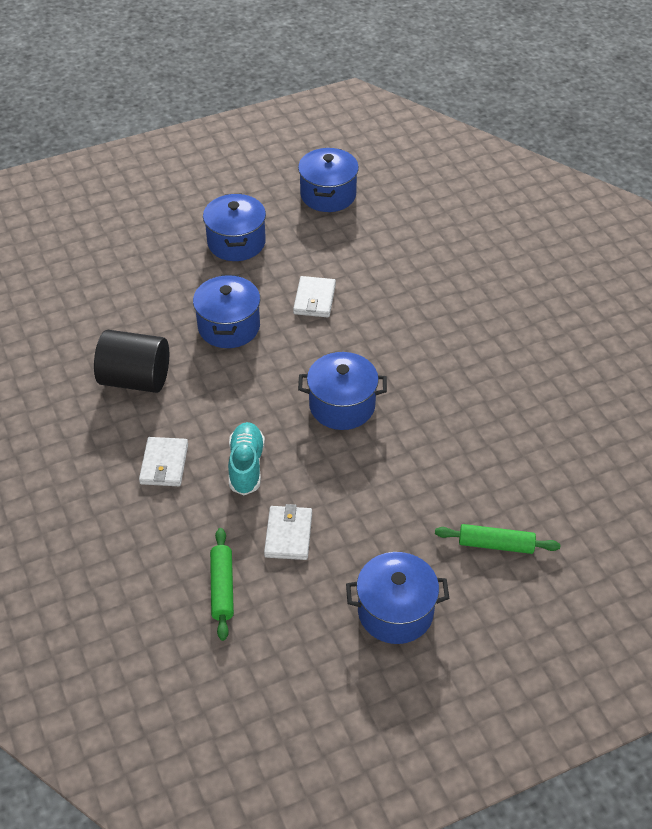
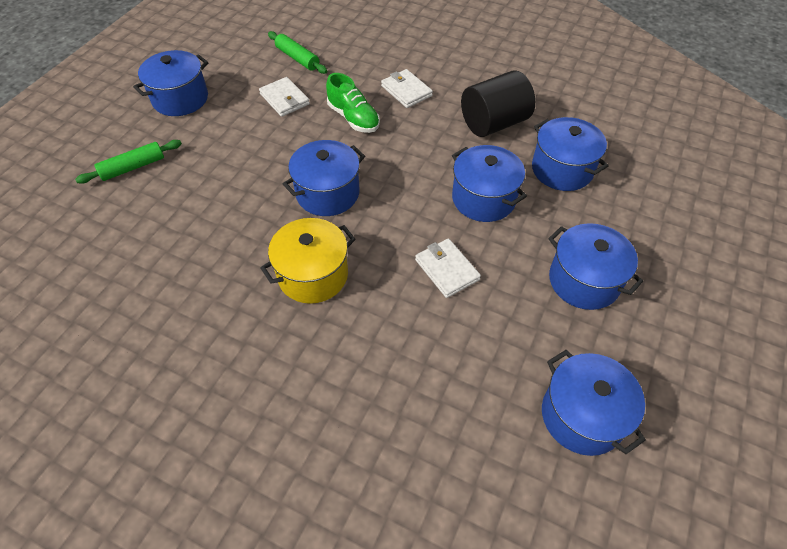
camera: 140 degrees right, 5 degrees up
(142, 310) = (562, 169): none -> blue pot
(246, 466) = (353, 118): turquoise shoe -> green shoe
(410, 351) = (313, 275): none -> yellow pot

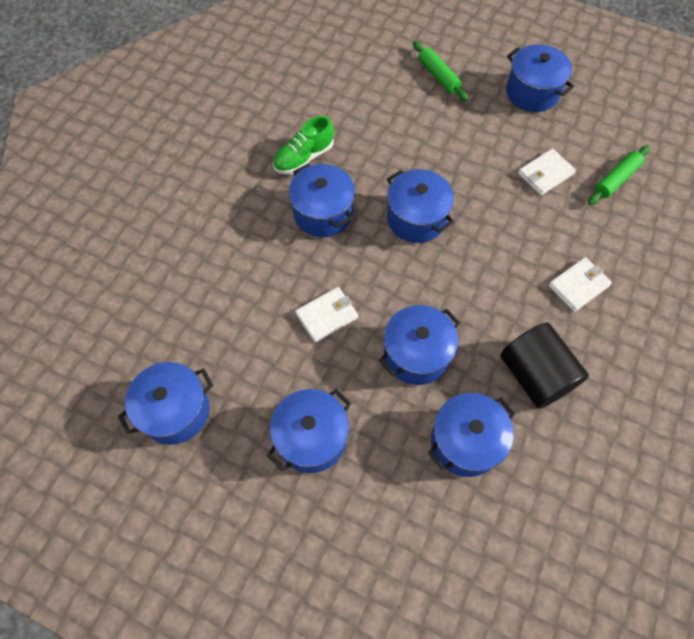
camera: 90 degrees right, 10 degrees up
(313, 275) = (323, 213): yellow pot -> blue pot
(353, 118) = (524, 235): green shoe -> green shoe (304, 157)

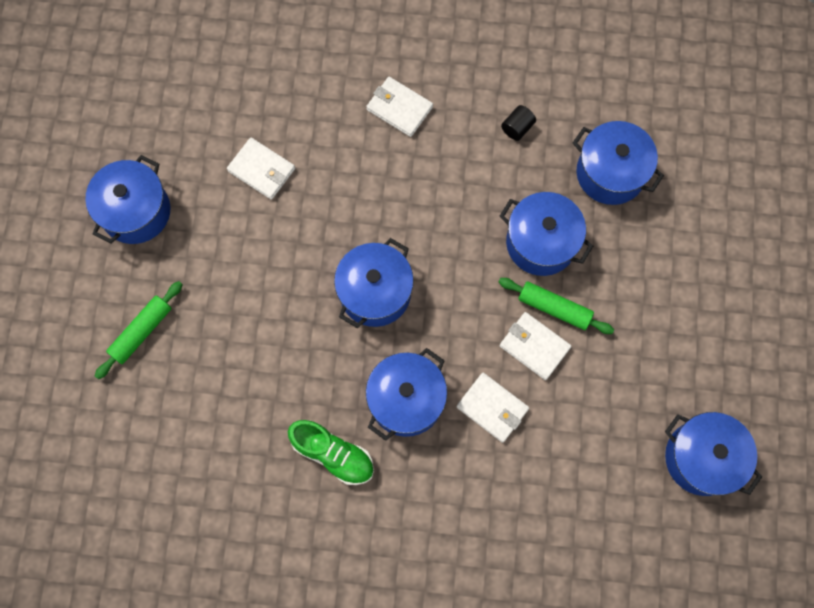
camera: 110 degrees left, 10 degrees up
(290, 268) = (492, 408): none -> white wallet
(311, 438) = (668, 313): blue pot -> none
(535, 375) = (517, 128): black cylinder -> black cylinder, size x0.41
(616, 179) = (244, 95): green rolling pin -> green rolling pin (554, 308)

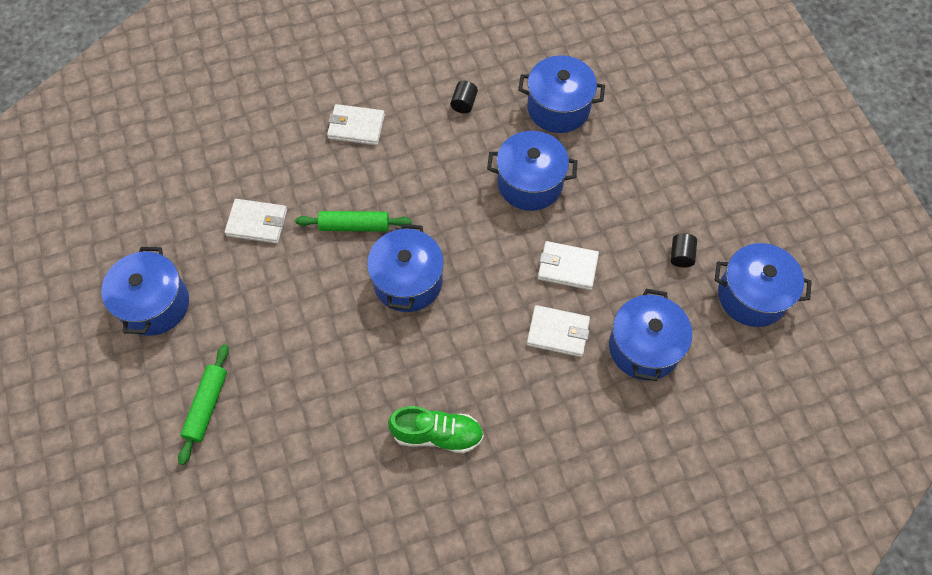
camera: 25 degrees left, 10 degrees down
(406, 400) = (480, 358): blue pot -> blue pot (644, 347)
(554, 308) = (568, 230): green rolling pin -> green rolling pin (354, 226)
(652, 385) = (681, 255): none -> black cylinder

